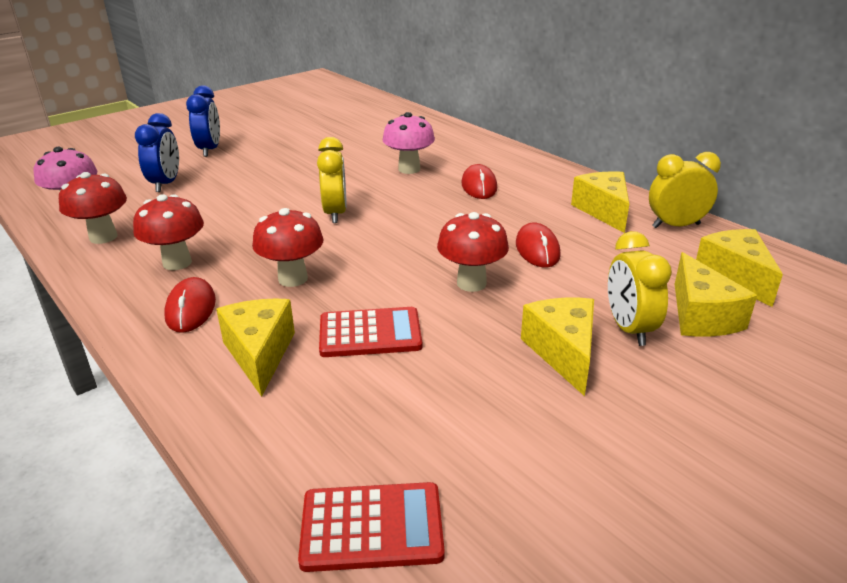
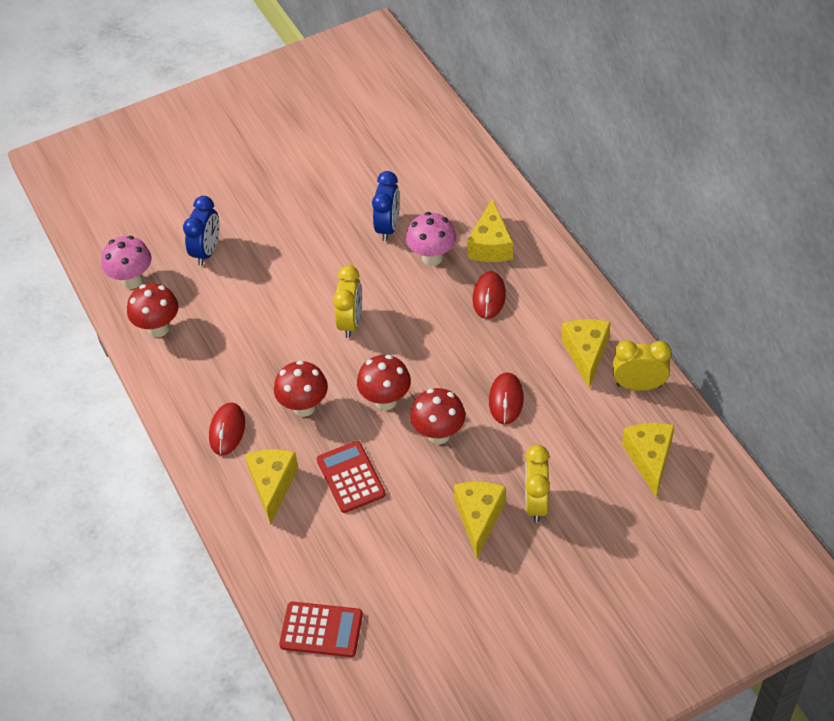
camera: 15 degrees right, 20 degrees up
(177, 263) = (217, 373): red mushroom -> red mushroom (385, 400)
(210, 150) = (248, 193): blue clock -> blue clock (388, 227)
(370, 333) = (350, 477): red calculator -> red calculator turned 120 degrees counterclockwise
(701, 316) = (596, 499): yellow cheese -> yellow cheese (490, 245)

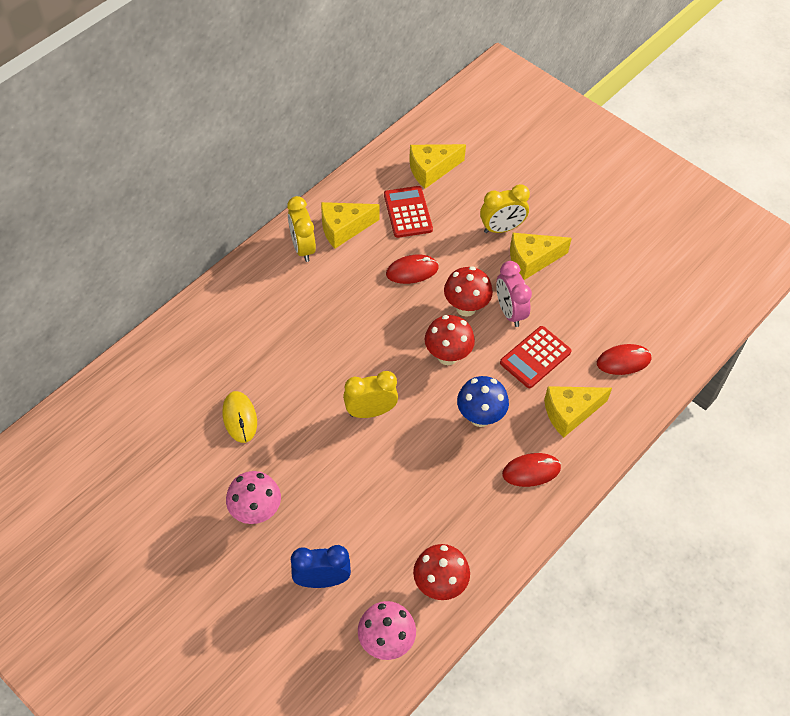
camera: 115 degrees left, 5 degrees up
(304, 407) = (480, 417): red mushroom -> blue mushroom
(321, 630) = (677, 333): red calculator -> red calculator (407, 212)
(388, 227) = (239, 418): blue clock -> yellow mouse
(417, 473) = (510, 312): none -> pink clock
(432, 257) = (269, 369): pink mushroom -> pink mushroom (256, 512)
(489, 297) = (303, 311): red mouse -> red mouse (623, 361)
(490, 245) = (240, 326): yellow cheese -> none
(639, 385) = (363, 189): yellow clock -> yellow clock (302, 248)

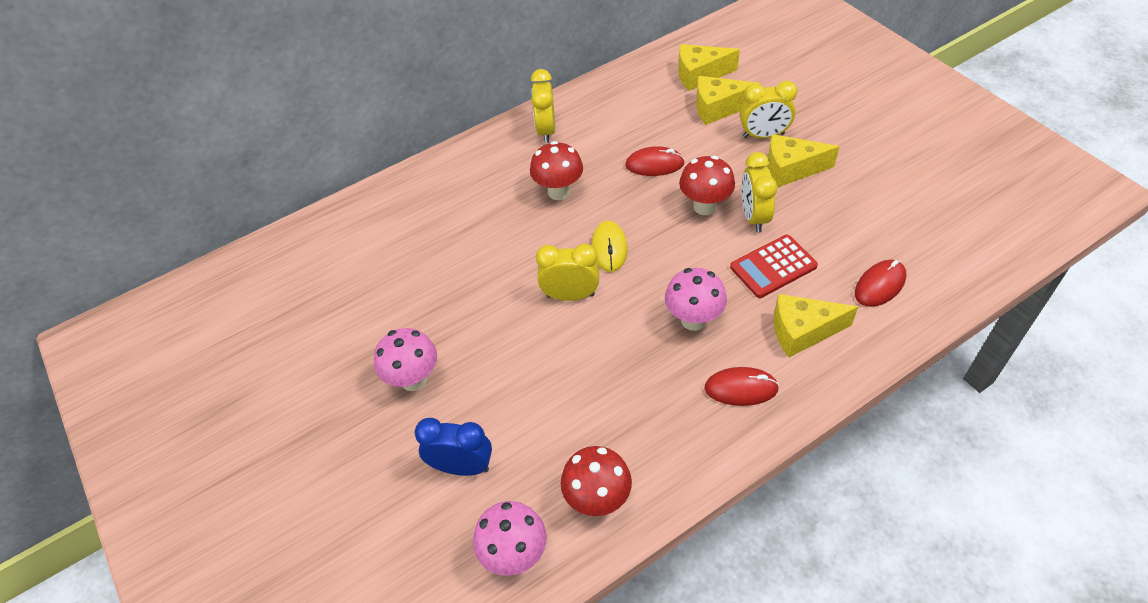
camera: 20 degrees right, 5 degrees down
(239, 418) = (429, 281): yellow mouse -> yellow mouse (609, 248)
(344, 229) = (593, 118): yellow cheese -> yellow cheese (718, 108)
(407, 212) = (664, 110): red calculator -> none
(447, 356) = (672, 252): red mushroom -> red mushroom (558, 192)
(480, 417) = (693, 320): blue mushroom -> pink mushroom
(510, 312) = (753, 217): pink clock -> yellow clock
(623, 361) = (880, 285): red mouse -> red mouse turned 45 degrees counterclockwise

